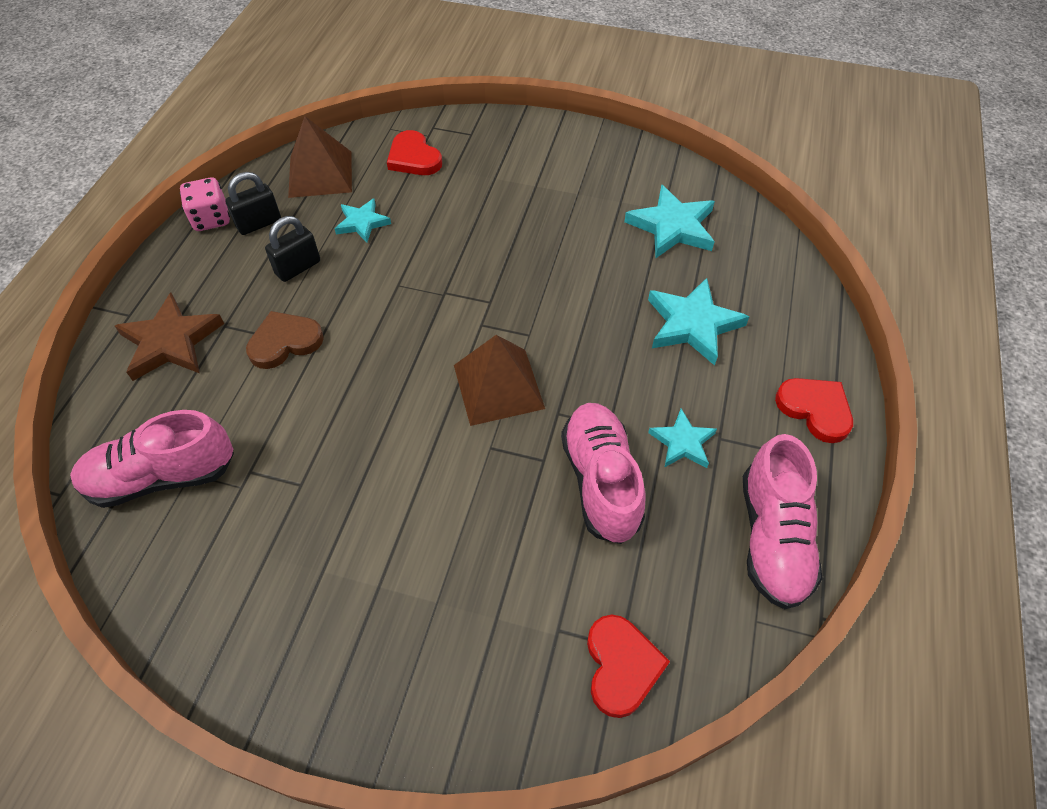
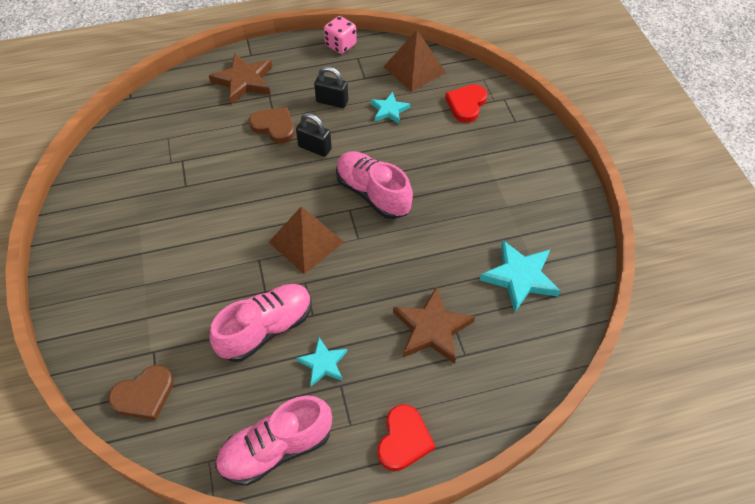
camera: 60 degrees right, 0 degrees up
(162, 476) = (160, 128): pink shoe -> pink shoe (373, 194)
(259, 223) = (353, 66): black padlock -> black padlock (315, 148)
(621, 666) = (144, 395): red heart -> brown heart
(692, 324) = (431, 329): turquoise star -> brown star

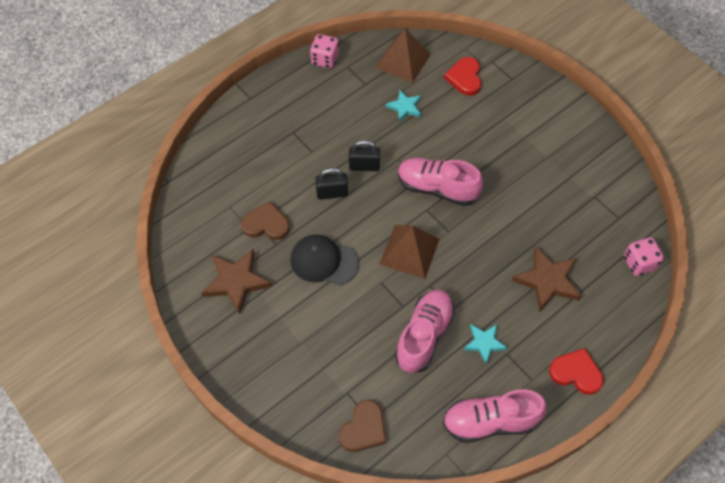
camera: 25 degrees left, 5 degrees up
(218, 218) = (324, 261): none -> black cap
(244, 81) = (261, 126): brown star -> brown star (236, 281)
(274, 126) = (317, 159): brown heart -> brown heart (266, 224)
(276, 449) = (490, 421): pink shoe -> pink shoe turned 45 degrees clockwise
(332, 101) = (351, 117): black padlock -> black padlock (332, 193)
(404, 440) = (576, 373): red heart -> red heart turned 60 degrees counterclockwise
(520, 277) = (588, 212): turquoise star -> none
(547, 352) = (639, 263): none -> pink dice

